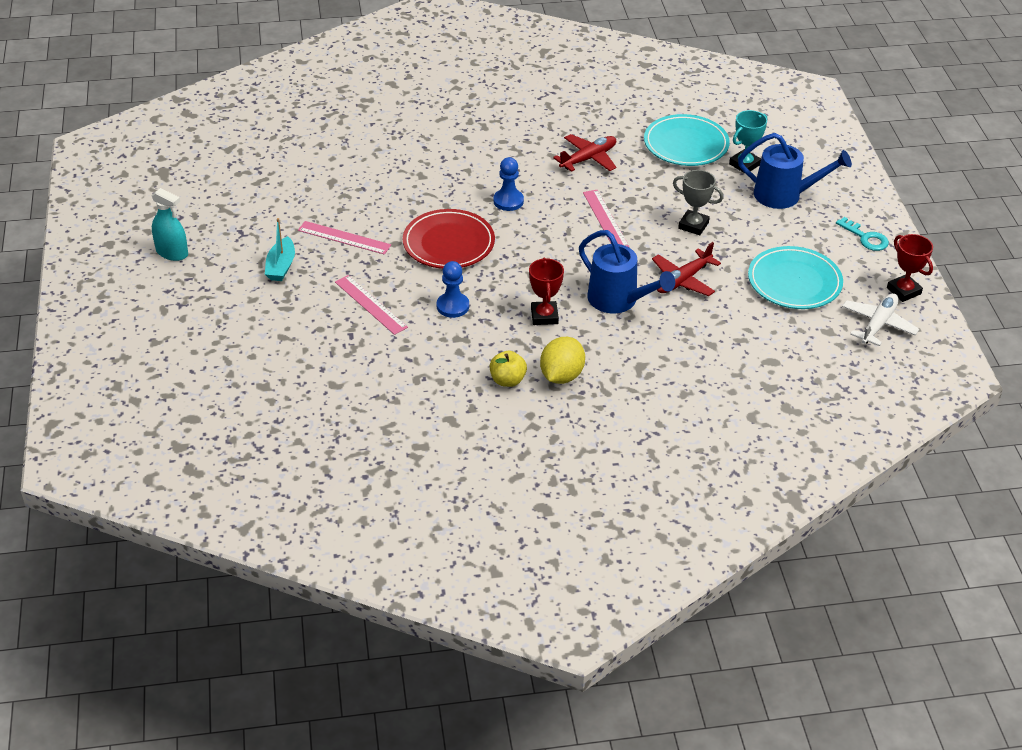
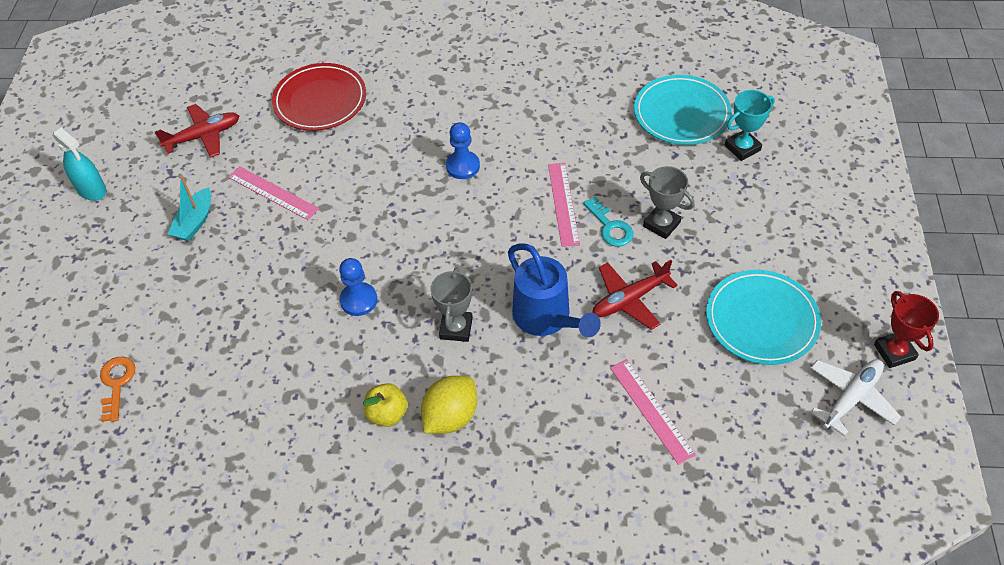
camera: 15 degrees right, 10 degrees up
(261, 388) = (117, 383): none -> orange key
(370, 304) = (271, 285): pink ruler -> pink ruler (651, 410)
(448, 243) = (381, 214): red plate -> red plate (320, 101)
(544, 316) = (456, 328): red trophy -> grey trophy
(588, 158) = (567, 120): red plane -> red plane (203, 136)
(785, 196) = (779, 196): blue watering can -> none
(866, 238) = (864, 268): turquoise key -> turquoise key (610, 227)

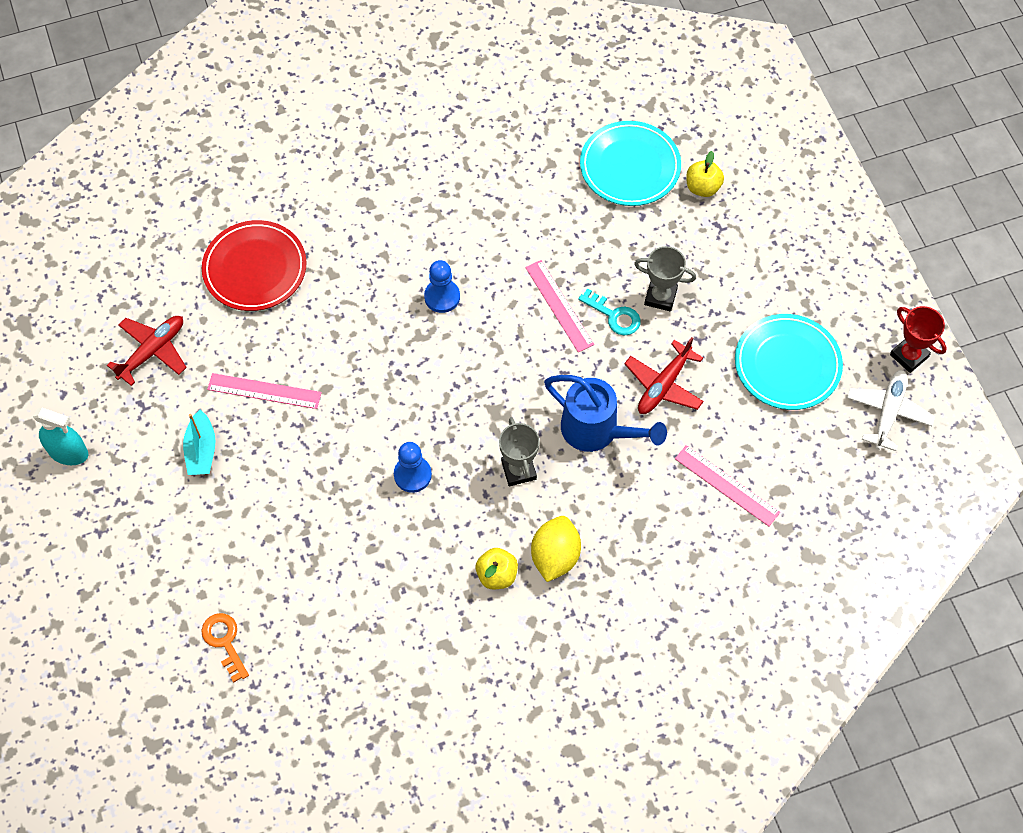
camera: 25 degrees left, 10 degrees up
(742, 148) = (702, 187): turquoise trophy -> yellow apple

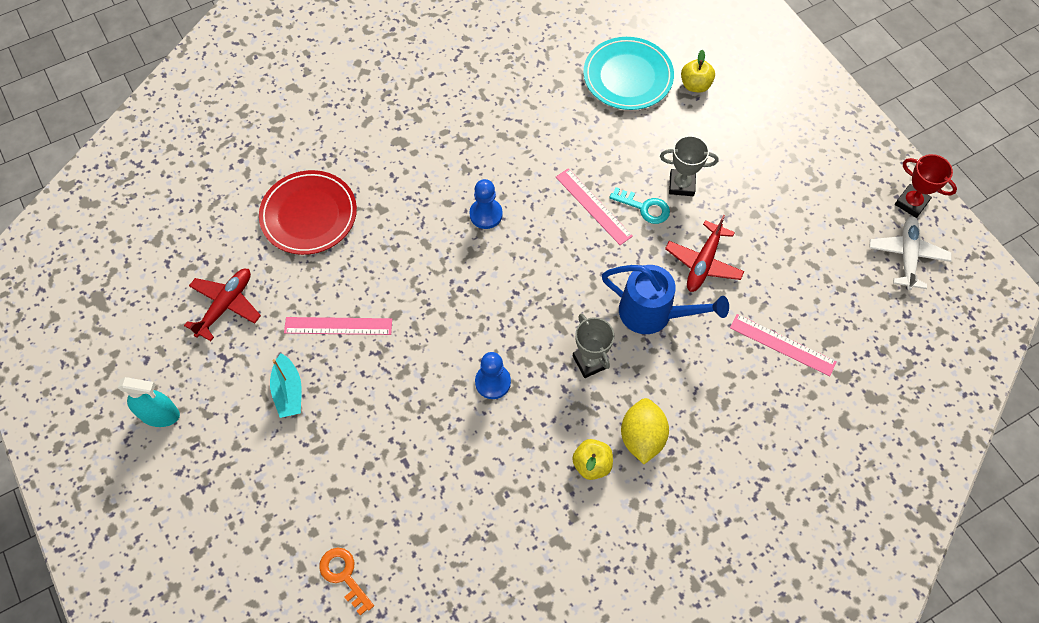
camera: 10 degrees left, 0 degrees up
(787, 364) = (808, 227): turquoise plate -> none

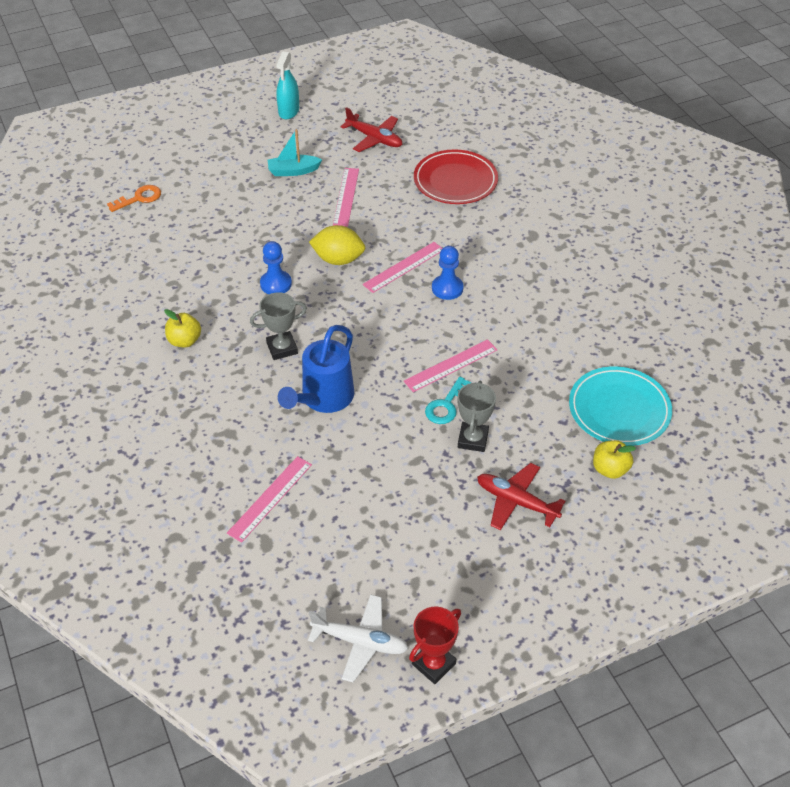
camera: 95 degrees right, 15 degrees down
(456, 256) = (404, 267): none -> pink ruler
(642, 437) = (200, 377): yellow lemon -> yellow lemon (338, 259)
(703, 263) = (375, 445): red plane -> red plane (516, 502)

